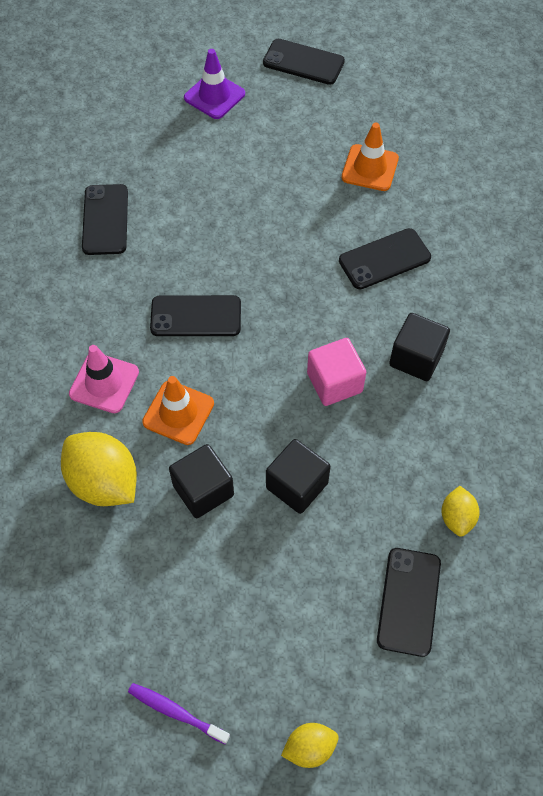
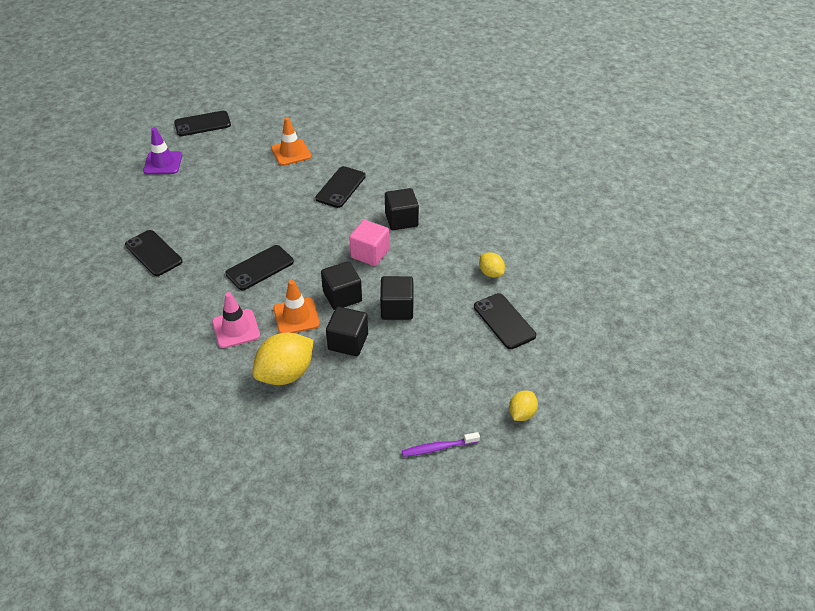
camera: 40 degrees left, 15 degrees down
(104, 482) = (286, 374): yellow lemon -> yellow lemon turned 45 degrees counterclockwise
(251, 421) = (342, 296): none -> black cube

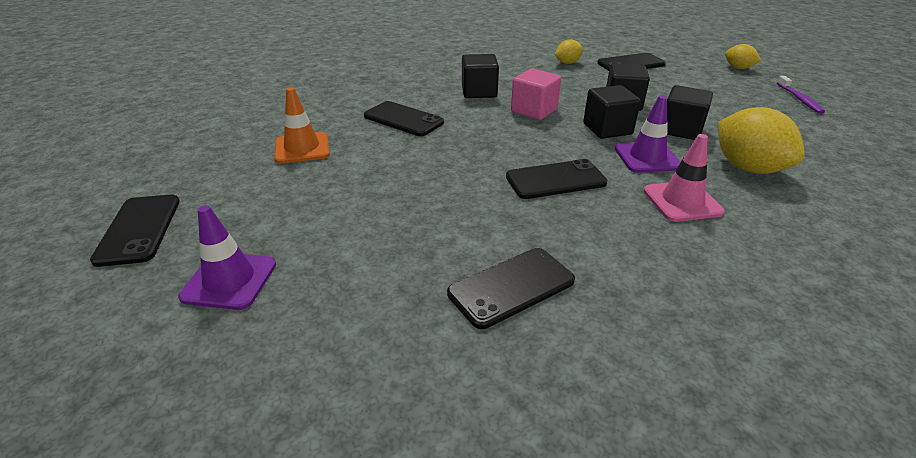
camera: 80 degrees left, 10 degrees down
(260, 268) = (556, 180): black phone -> black phone turned 75 degrees counterclockwise
(296, 316) = (647, 157): orange traffic cone -> purple traffic cone

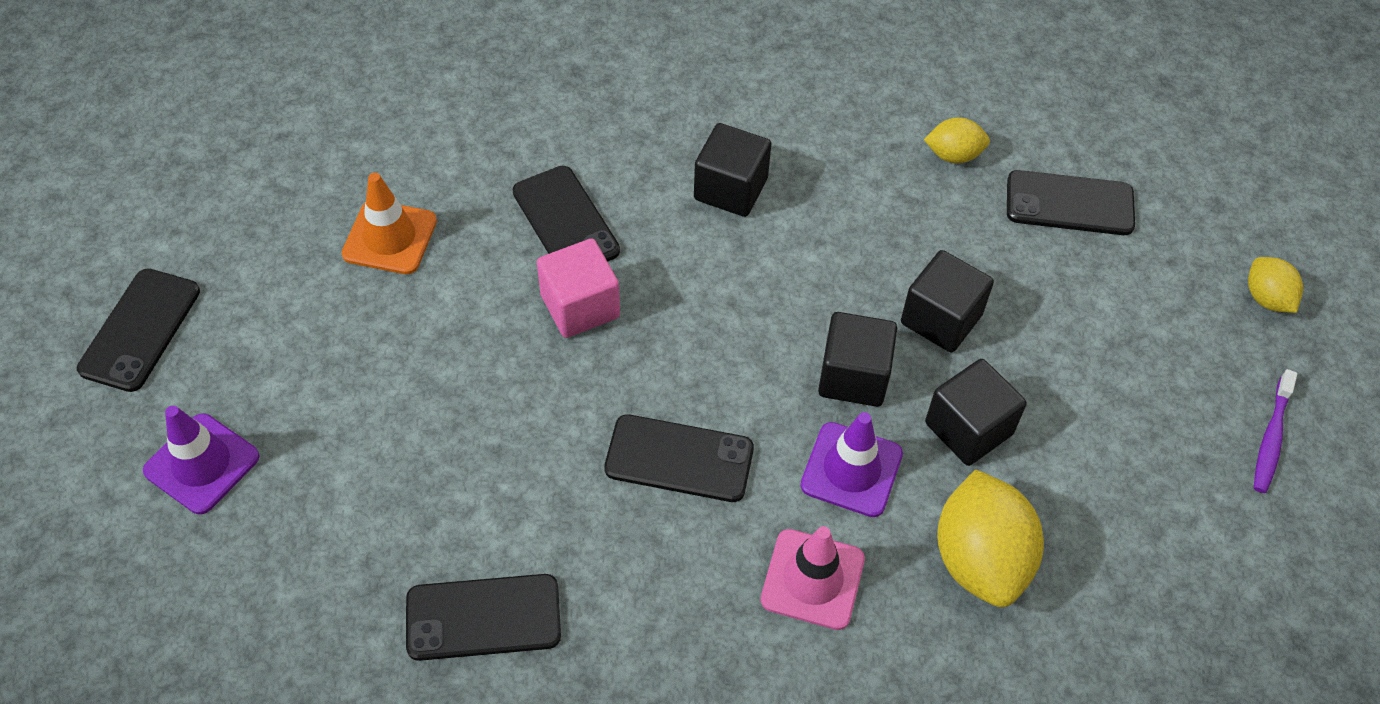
camera: 25 degrees right, 20 degrees up
(534, 110) = (778, 279): pink cube -> pink cube (580, 306)

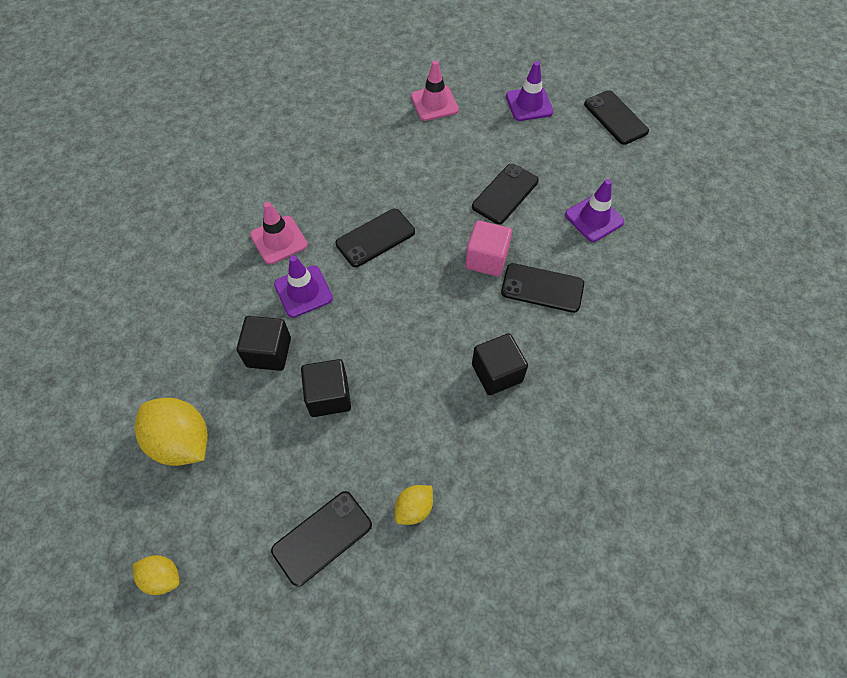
camera: 135 degrees right, 5 degrees up
(319, 606) = (434, 103): none -> pink traffic cone
(390, 237) = (594, 218): orange traffic cone -> purple traffic cone
(483, 617) = (380, 140): black phone -> black phone (505, 194)
(853, 376) = (341, 331): black cube -> none
(980, 559) = (218, 301): yellow lemon -> yellow lemon (182, 441)
(1271, 438) = (113, 479): purple toothbrush -> none

